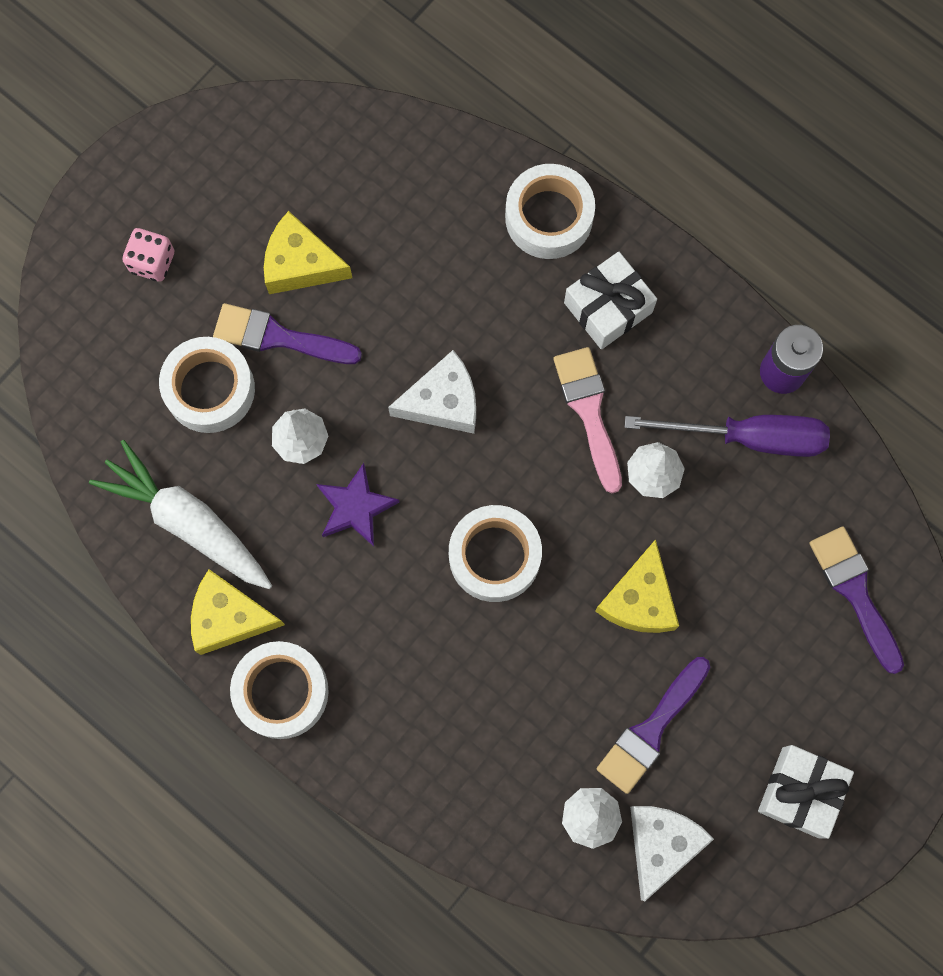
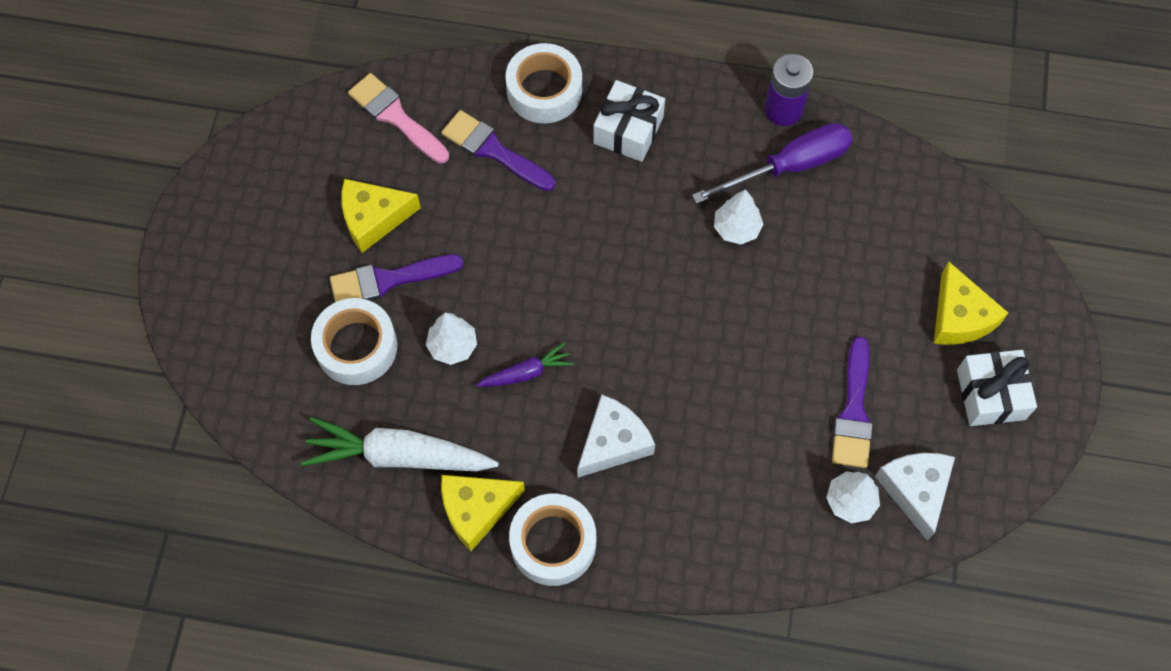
camera: 30 degrees left, 10 degrees down
(152, 262) = (253, 277): pink dice -> none
(355, 507) = (526, 373): purple star -> purple carrot
(443, 401) = (546, 260): white cheese -> white cheese (613, 442)
(494, 556) = (656, 350): white tape -> none
(589, 411) = (661, 209): pink brush -> pink brush (396, 116)
(639, 599) = (784, 322): yellow cheese -> yellow cheese (959, 317)
(855, 592) = (935, 232): purple brush -> purple brush (493, 150)

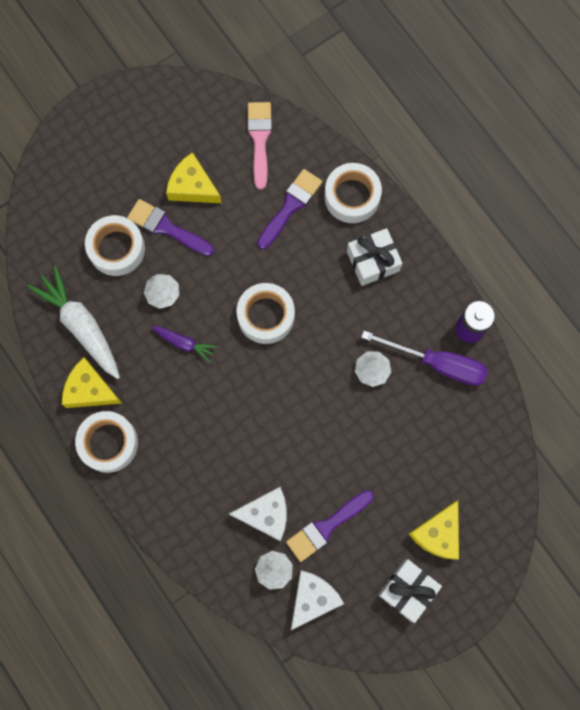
camera: 45 degrees right, 10 degrees up
(493, 150) = (290, 206): purple brush -> purple brush turned 45 degrees clockwise
(580, 272) = (266, 316): none -> white tape
(613, 442) = (189, 422): white cheese -> white cheese (266, 514)

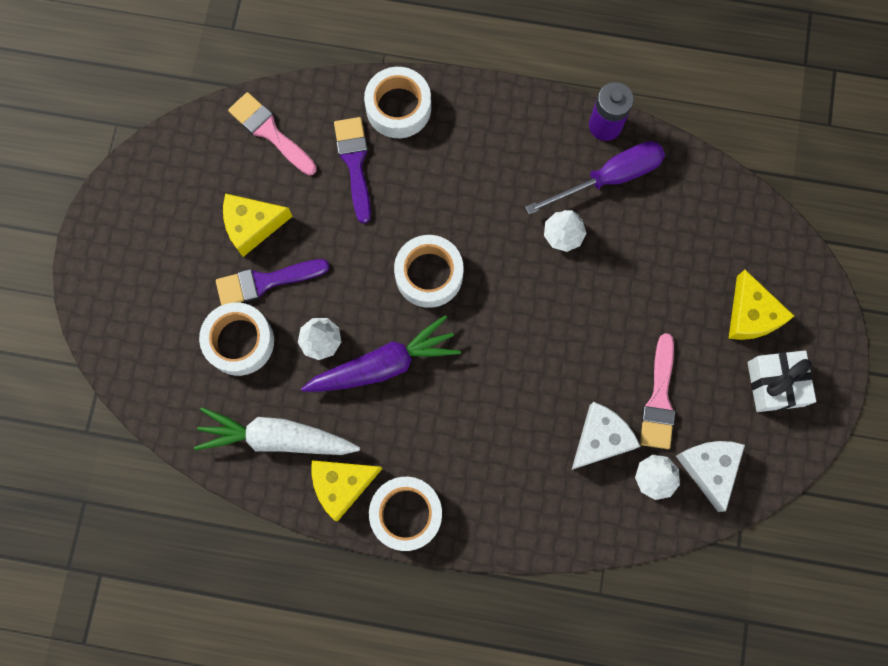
camera: 45 degrees left, 0 degrees up
(184, 343) = (383, 364): purple carrot -> purple carrot, size x1.92
(326, 527) = (659, 399): purple brush -> pink brush
(373, 261) = (471, 144): white gift -> none

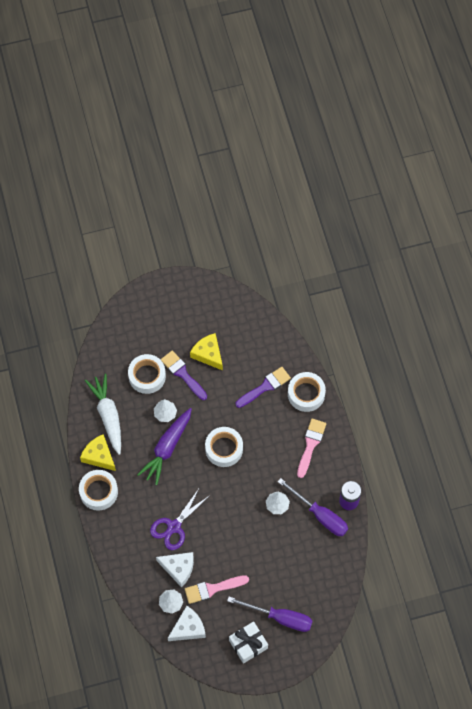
camera: 65 degrees right, 10 degrees down
(270, 132) = (261, 339): pink brush -> pink brush (310, 445)
(383, 364) = (167, 448): purple carrot -> purple carrot turned 75 degrees clockwise
(525, 414) = (174, 526): none -> purple scissors
(751, 315) = (280, 617): yellow cheese -> purple screwdriver

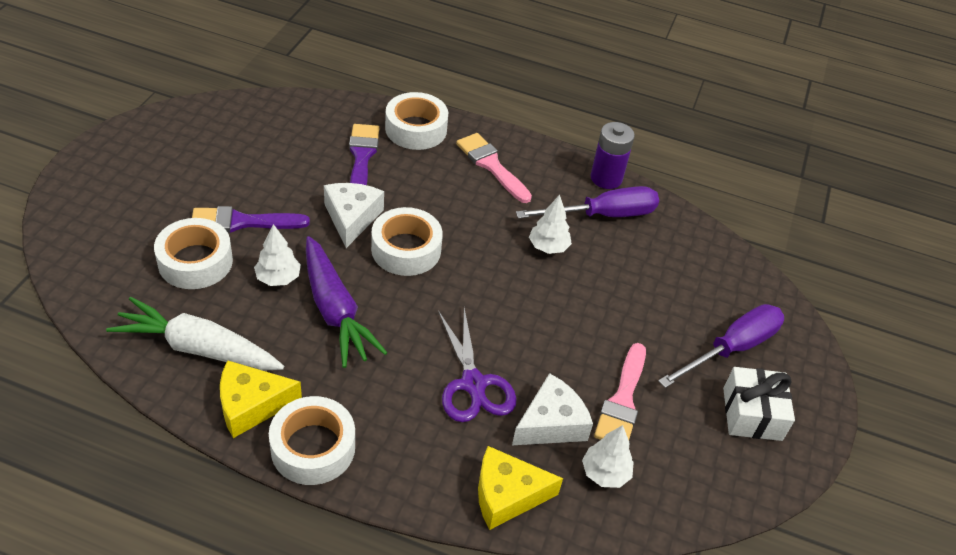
camera: 60 degrees left, 20 degrees down
(188, 628) = (669, 477): white cheese -> white cheese (351, 218)
(208, 354) = (247, 180): yellow cheese -> yellow cheese (507, 495)

